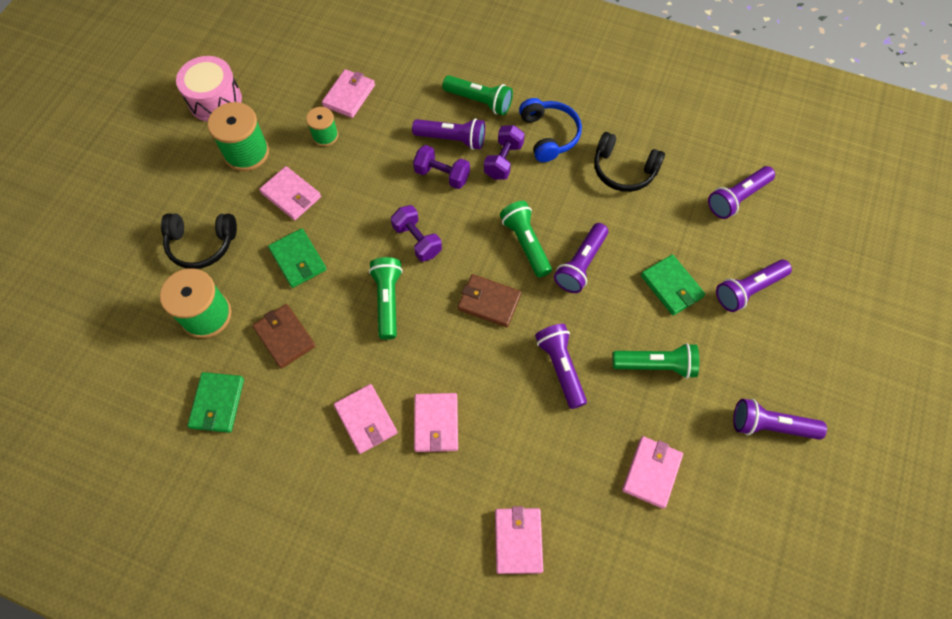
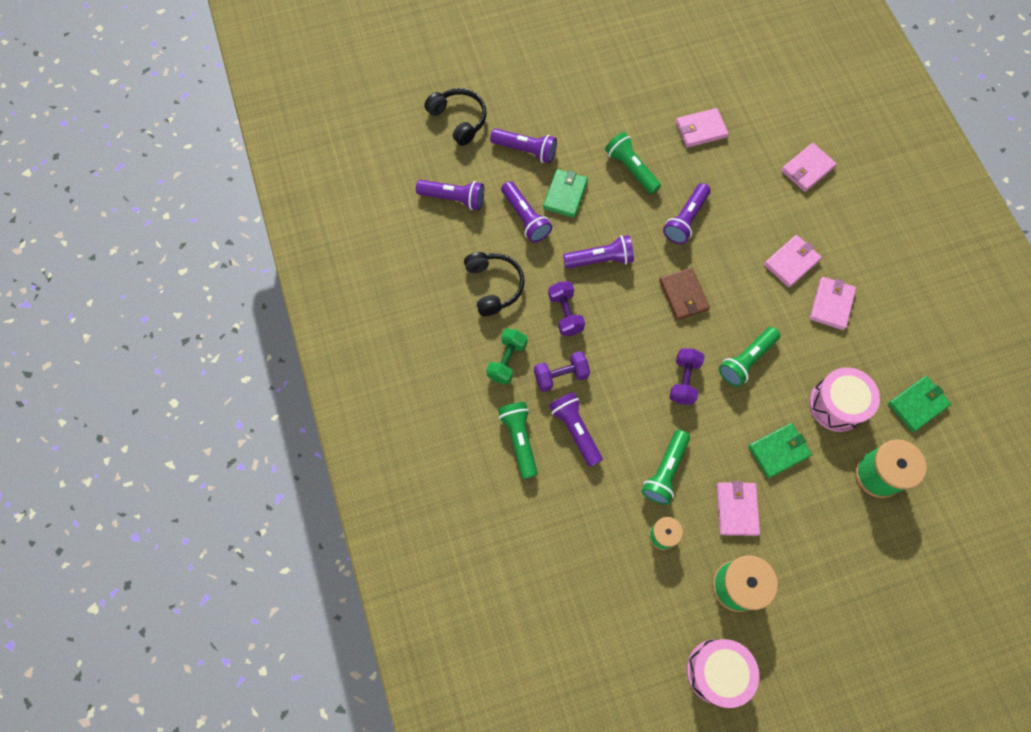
camera: 130 degrees left, 5 degrees up
(201, 244) = (838, 536): black headphones -> black headphones (459, 119)
(284, 337) = (836, 405): brown wallet -> pink drum
(298, 259) = (778, 451): green wallet -> green wallet turned 45 degrees clockwise
(349, 95) = (607, 554): pink wallet -> none
(442, 175) = (614, 410): purple dumbbell -> purple dumbbell (565, 314)
(525, 243) = (617, 306): green flashlight -> green flashlight (665, 471)
(549, 135) = (507, 361): blue headphones -> green dumbbell
(770, 426) = (612, 89): purple flashlight -> purple flashlight (525, 218)

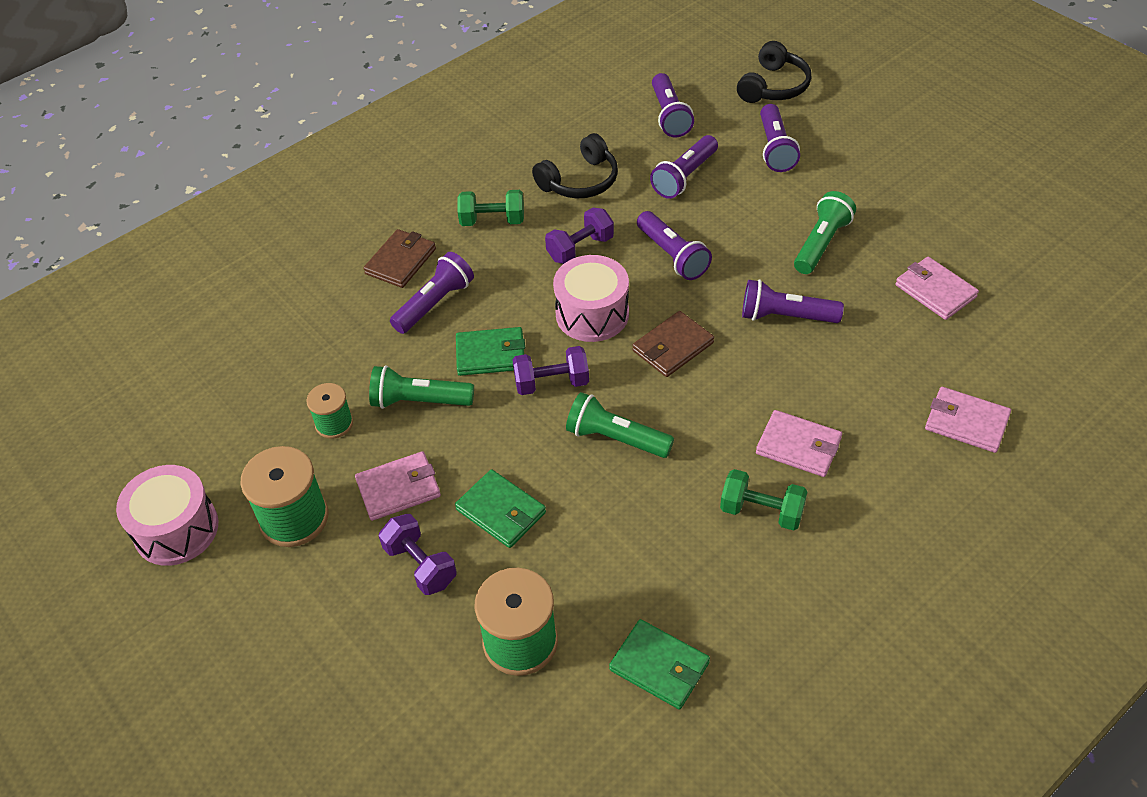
camera: 70 degrees right, 20 degrees down
(519, 440) = (401, 261): green flashlight -> brown wallet
(561, 375) = (498, 270): purple dumbbell -> purple dumbbell (420, 565)
(565, 195) = (740, 199): green wallet -> green wallet (491, 354)
(831, 304) = (761, 511): pink wallet -> green dumbbell
(836, 405) = (604, 561): pink drum -> pink drum (592, 314)

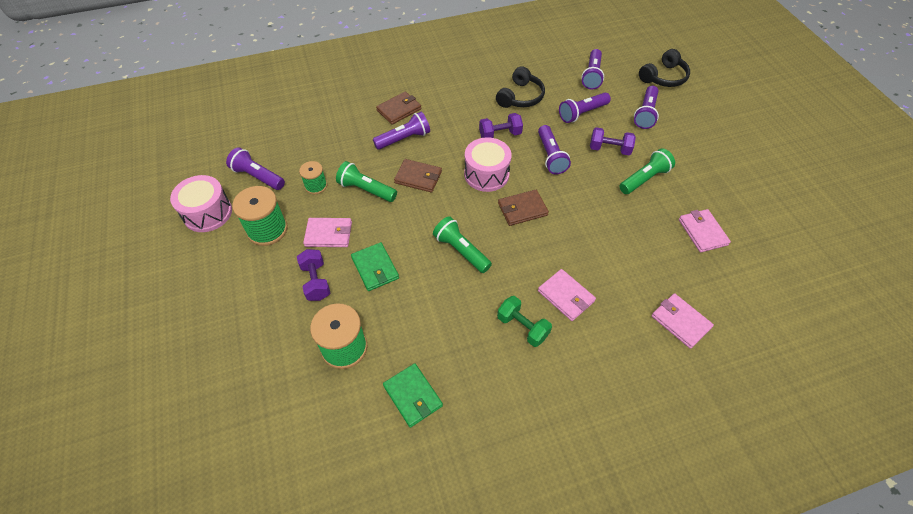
camera: 20 degrees right, 5 degrees up
(491, 354) = (418, 177): green wallet -> brown wallet
(492, 221) = (460, 103): green dumbbell -> none
(551, 383) = (442, 205): purple dumbbell -> purple dumbbell (609, 149)
(580, 181) = (520, 97): black headphones -> black headphones turned 45 degrees counterclockwise
(785, 317) = (599, 215): purple flashlight -> purple flashlight (257, 177)

